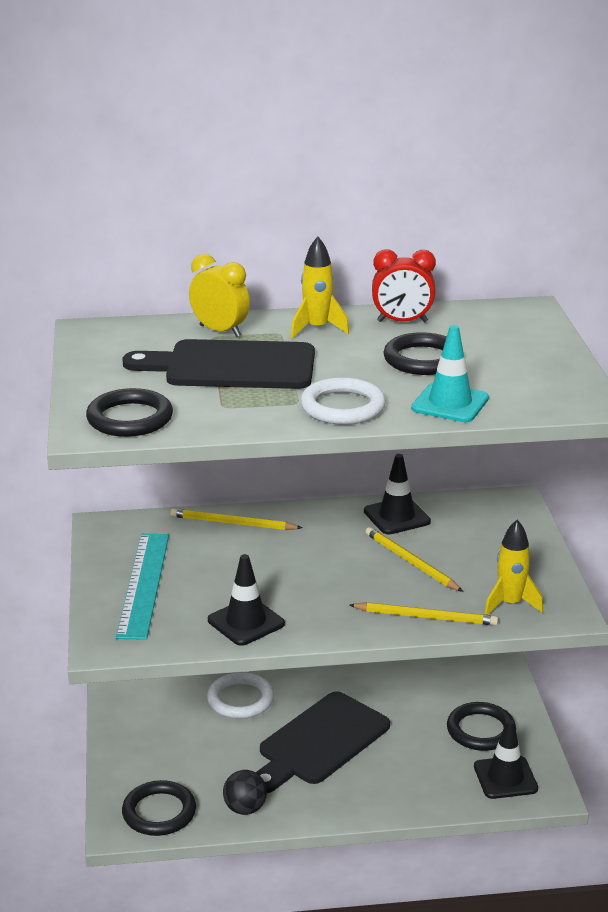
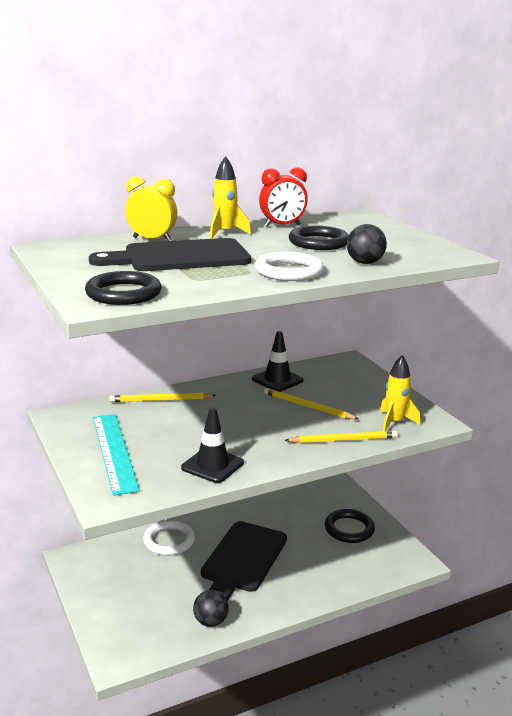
camera: 20 degrees left, 5 degrees down
(159, 812) = (144, 640): black ring -> none
(450, 403) = (364, 263): turquoise traffic cone -> black ball
(505, 778) = (383, 558): black traffic cone -> none

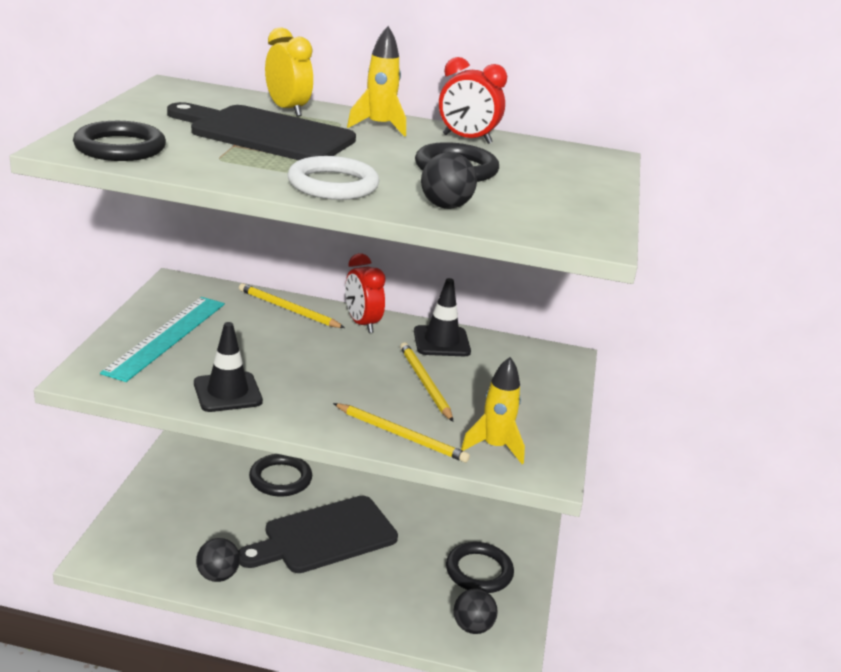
camera: 35 degrees right, 5 degrees up
(169, 541) = (280, 479): white ring -> black ring
(218, 389) = (362, 323): none -> red clock
(384, 560) = (472, 626): none -> black ball

